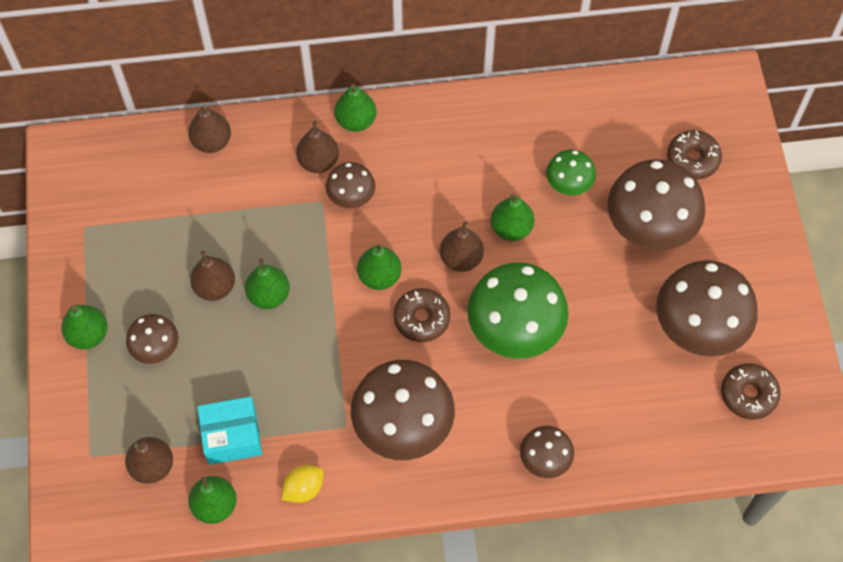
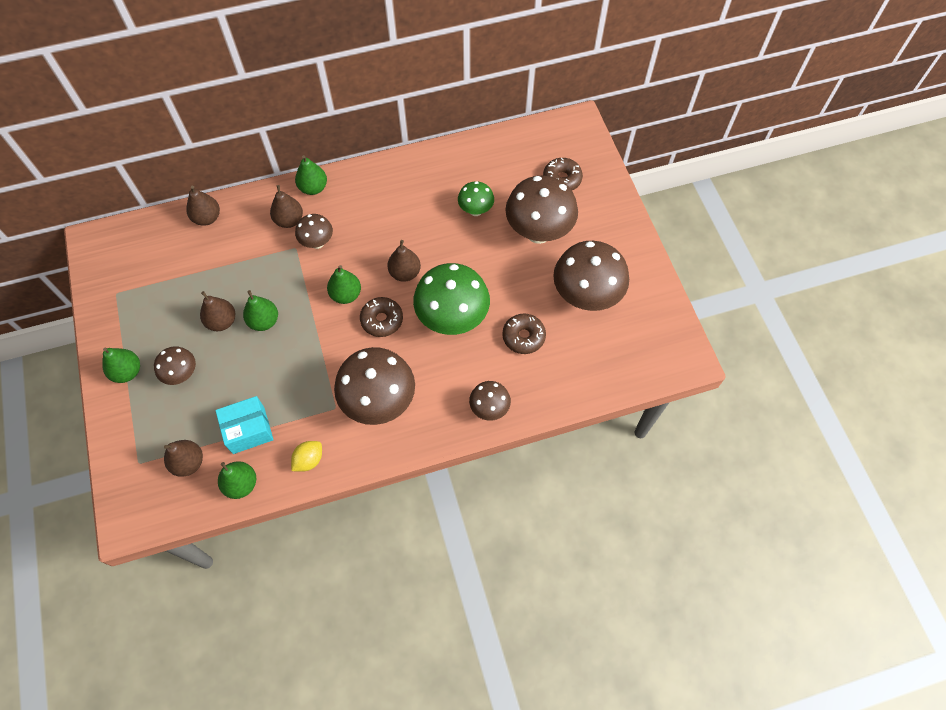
camera: 10 degrees left, 0 degrees up
(511, 228) = (438, 246): green pear -> none
(748, 394) = (631, 336): brown donut -> brown donut (523, 337)

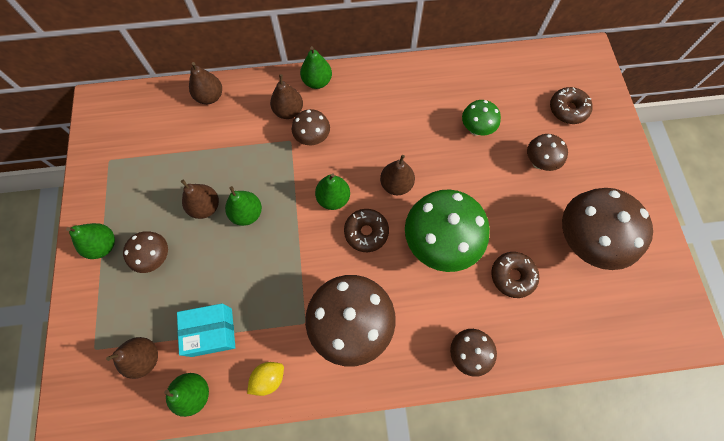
camera: 10 degrees right, 5 degrees up
(538, 232) = (539, 162): brown mushroom -> brown mushroom, size x0.52

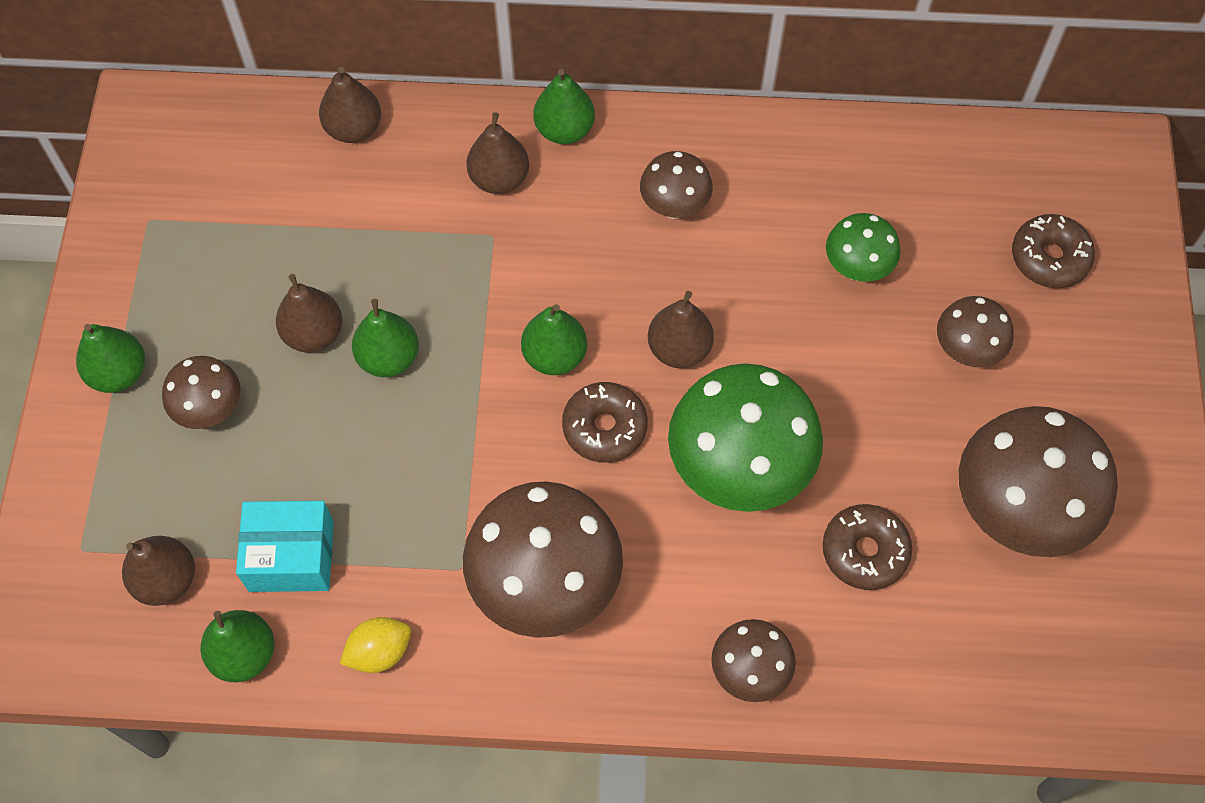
camera: 10 degrees right, 5 degrees down
(313, 139) = (536, 238): brown mushroom -> brown mushroom (674, 207)

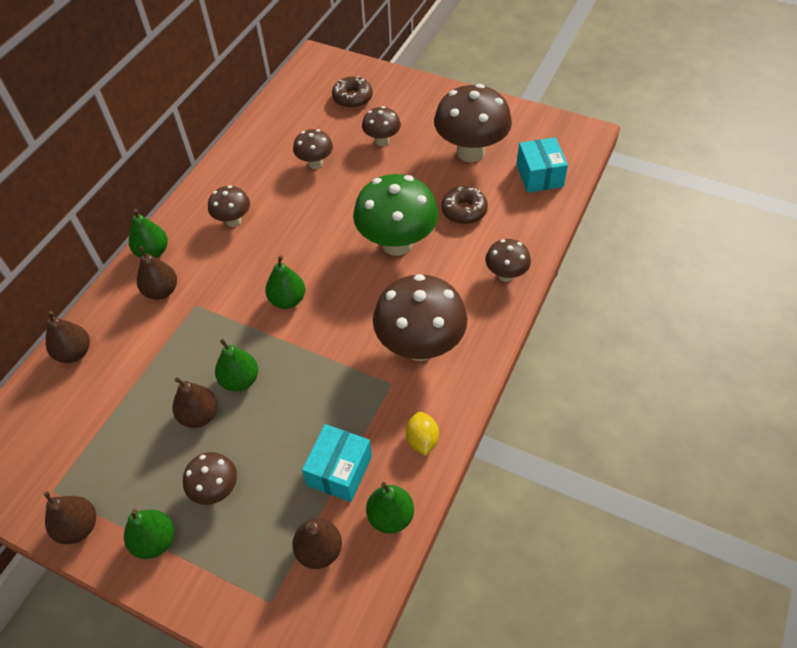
camera: 65 degrees left, 10 degrees down
(604, 428) = (343, 291): brown donut -> none
(679, 349) = (316, 245): brown pear -> brown pear (79, 527)
(857, 269) = (315, 163): green mushroom -> brown mushroom
(1018, 656) = (539, 175): none -> turquoise box

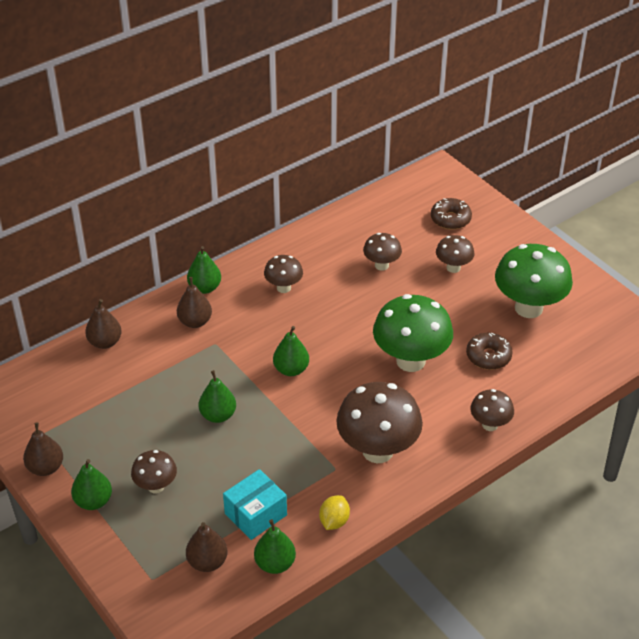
camera: 25 degrees right, 10 degrees down
(199, 415) = (173, 428): brown pear -> none
(470, 152) = (528, 308): brown mushroom -> green mushroom
(539, 175) = (580, 353): turquoise box -> none

